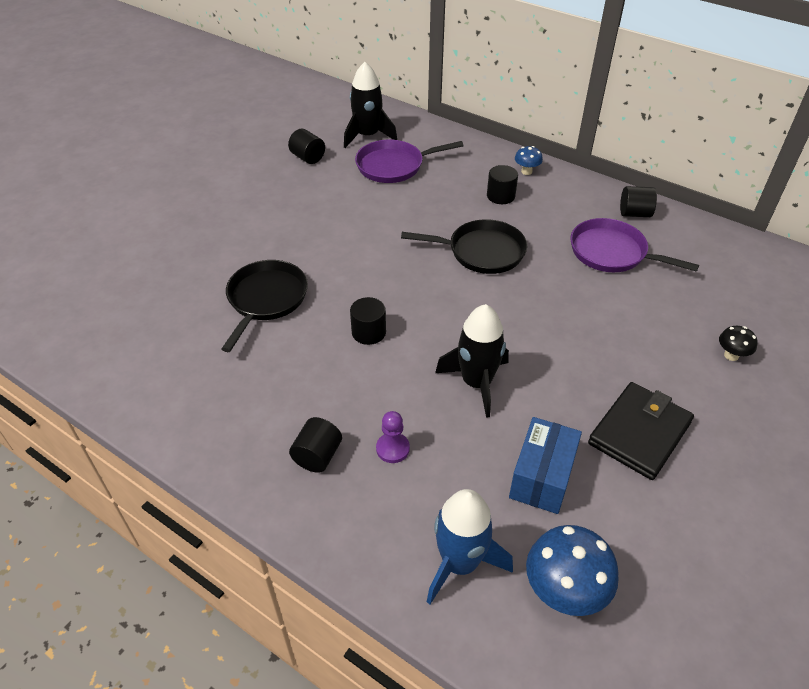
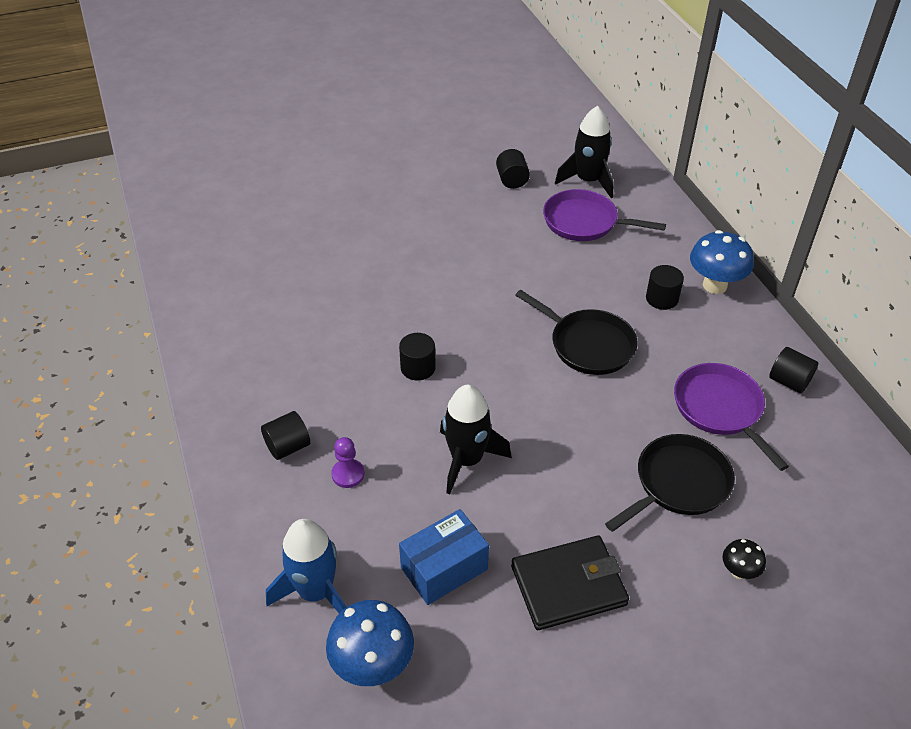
camera: 35 degrees right, 0 degrees up
(266, 299) = (361, 297): black pan -> black pan (678, 483)
(526, 171) = (714, 285): blue mushroom -> blue mushroom, size x1.89

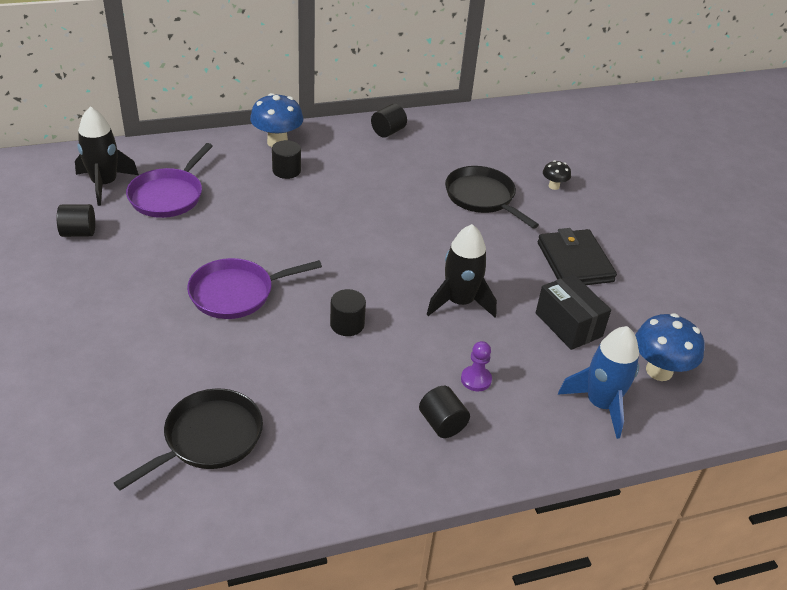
camera: 90 degrees left, 5 degrees down
(444, 568) = (568, 325): blue box -> black box
(588, 345) = (334, 218): black pan -> black pan (208, 438)
(720, 409) = (412, 166): purple pan -> purple pan (236, 293)

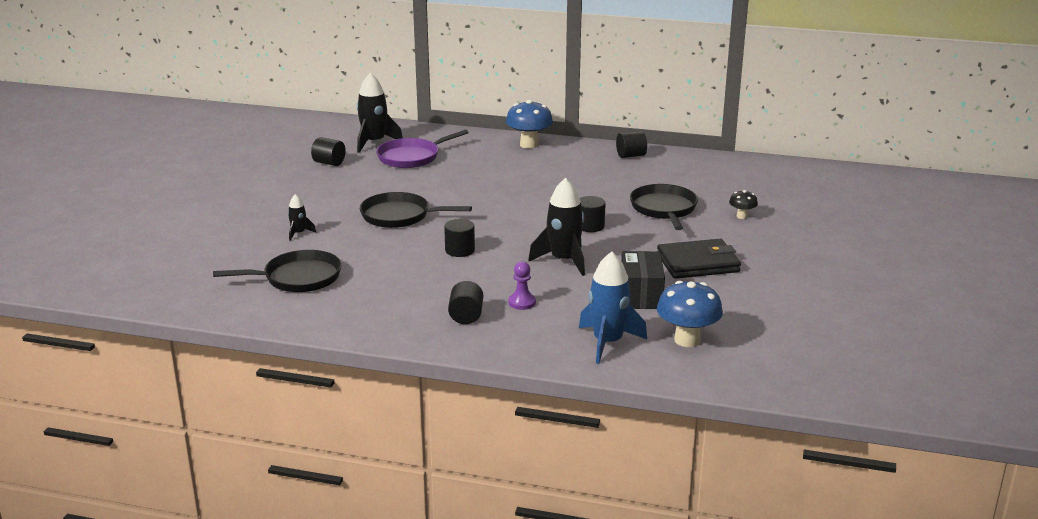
camera: 35 degrees right, 15 degrees down
(144, 363) = (299, 233): none -> black rocket
(236, 293) = (399, 216): purple pan -> black pan
(286, 170) = (516, 161): black cylinder -> black cylinder (590, 226)
(575, 262) = (697, 263): black wallet -> black wallet turned 60 degrees clockwise

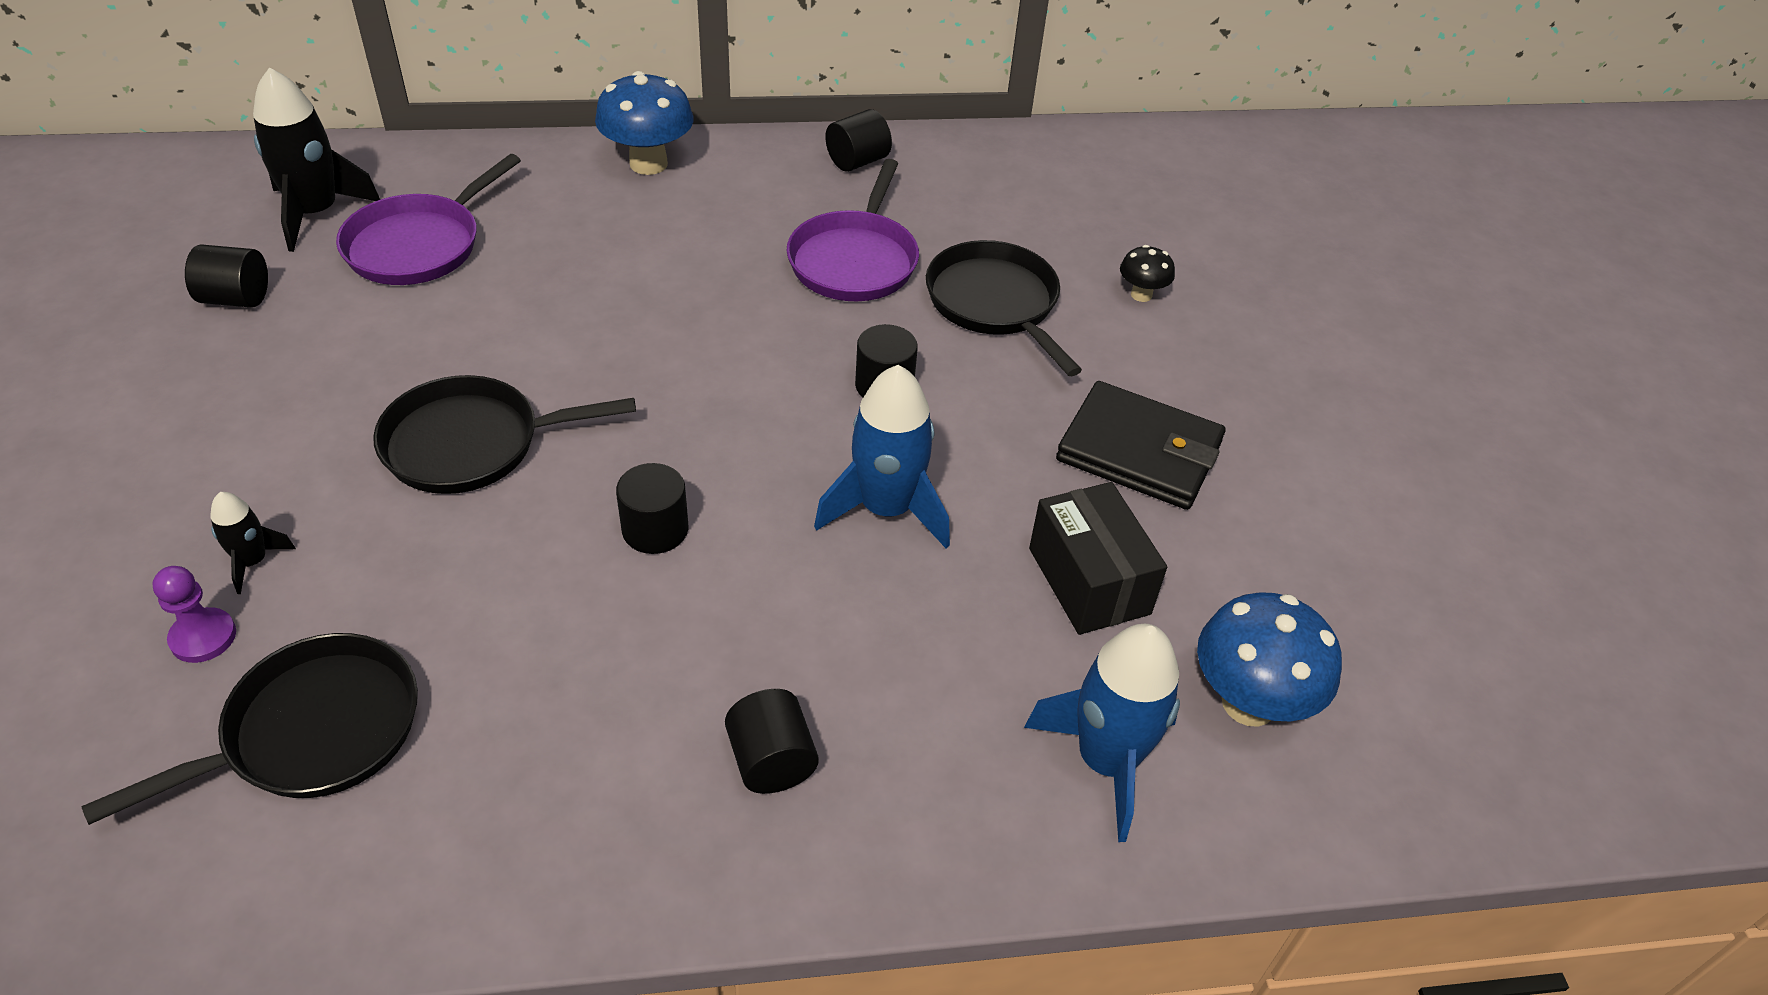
camera: 25 degrees left, 20 degrees up
(522, 302) = (868, 675): purple pawn -> purple pawn (203, 637)
(563, 261) = (886, 509): black rocket -> blue rocket
(605, 187) = (855, 260): none -> purple pan
(697, 263) = (1139, 451): black wallet -> black wallet turned 60 degrees clockwise

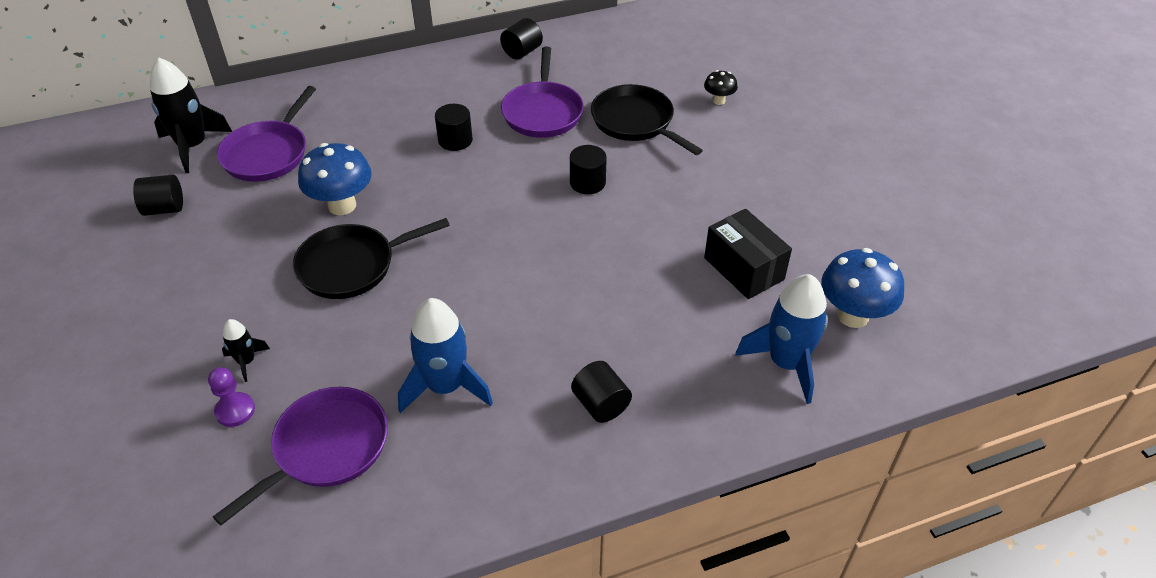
camera: 10 degrees left, 0 degrees up
(313, 732) = (326, 448): black pan -> purple pan
(648, 164) = (393, 77): blue mushroom -> blue mushroom (342, 205)
(655, 529) = (483, 292): black cylinder -> black cylinder (455, 140)
(886, 509) = (614, 253): blue rocket -> blue rocket (445, 386)
(1139, 451) = (747, 191): black wallet -> none

